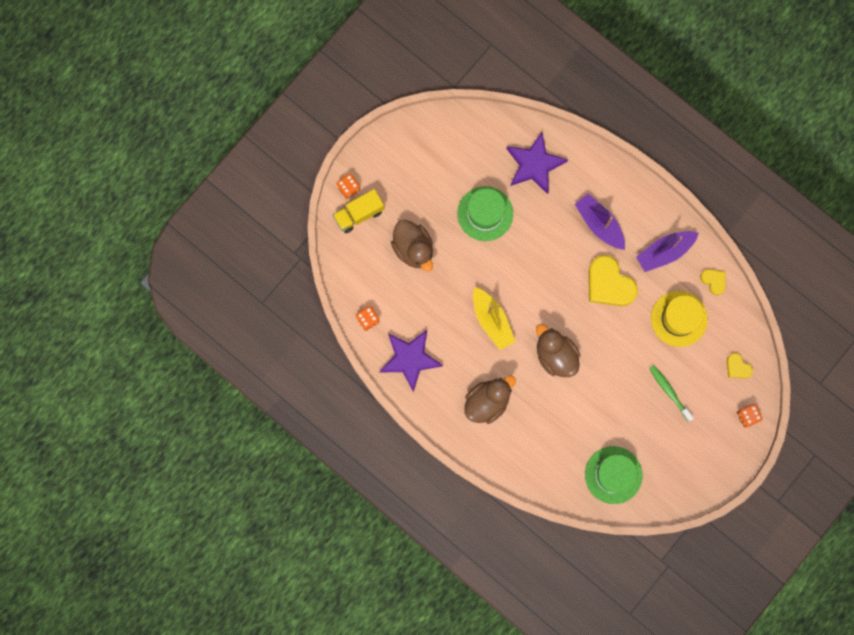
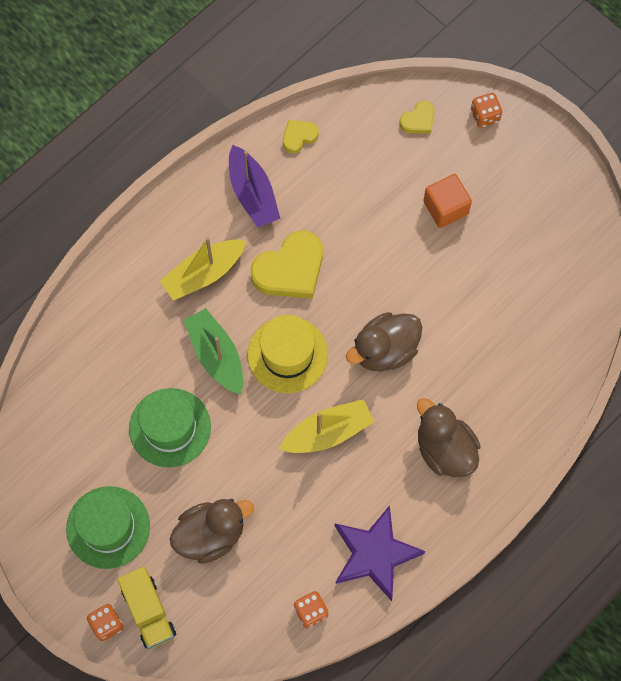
camera: 85 degrees left, 10 degrees down
(534, 165) = (106, 352): purple star -> none
(540, 239) = (216, 355): none -> green boat
(599, 224) = (204, 274): purple boat -> yellow boat
(613, 475) = (556, 290): green hat -> green hat (108, 527)
(669, 391) = (445, 208): green toothbrush -> orange cube
(679, 318) = (346, 185): yellow hat -> yellow hat (287, 354)

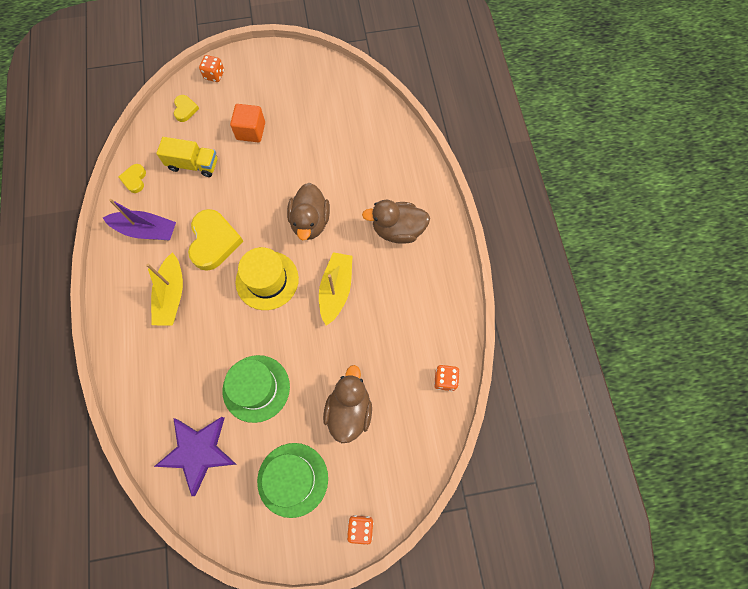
camera: 55 degrees left, 0 degrees up
(148, 612) = (372, 491): yellow truck -> yellow truck (193, 164)
(216, 355) = (232, 324): green boat -> none
(374, 554) = (434, 315): purple star -> purple star (198, 452)

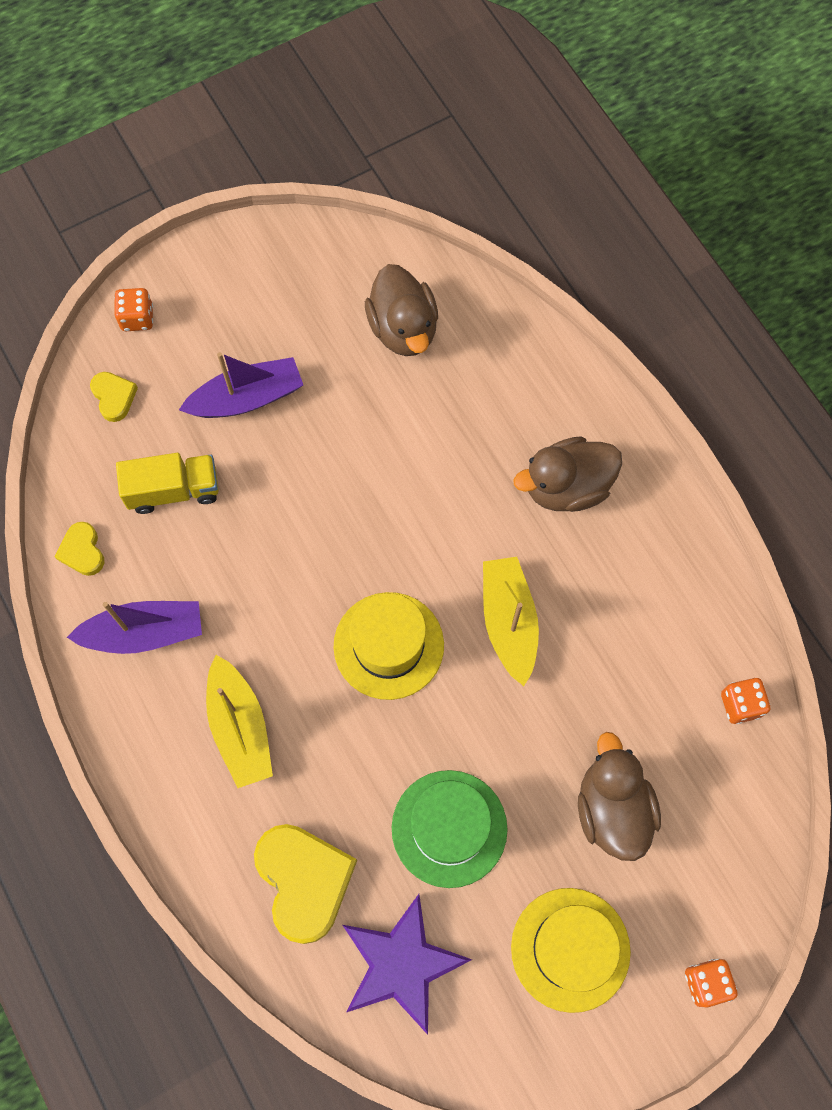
camera: 20 degrees left, 0 degrees up
(214, 241) = (270, 611): yellow heart -> yellow heart (304, 881)
(251, 131) = (247, 398): orange cube -> purple boat
(292, 479) = (570, 949): green hat -> yellow hat
(310, 222) = (417, 522): brown duck -> brown duck (403, 329)

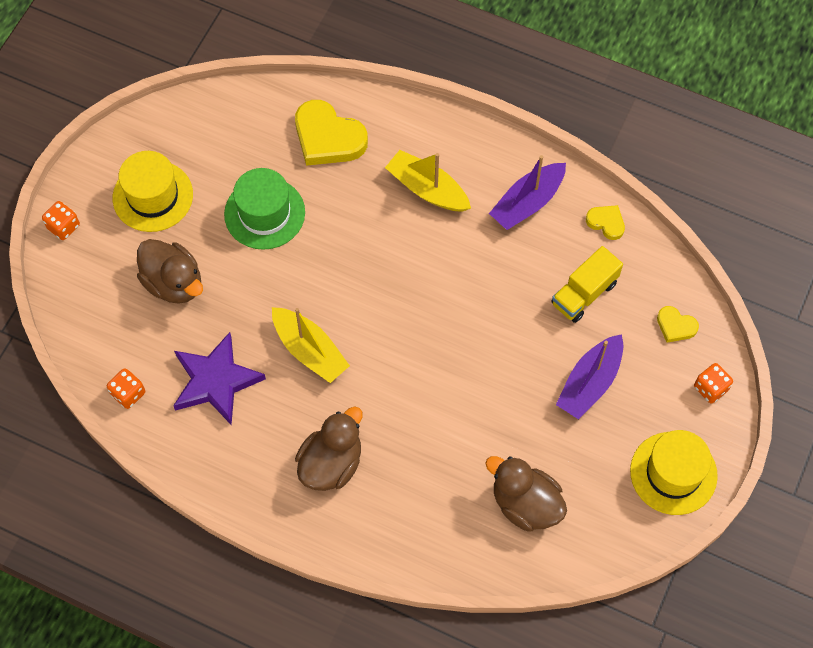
camera: 145 degrees right, 5 degrees down
(388, 645) = (374, 288): yellow hat -> yellow hat (673, 473)
(401, 964) = (243, 132): purple star -> purple star (215, 381)

